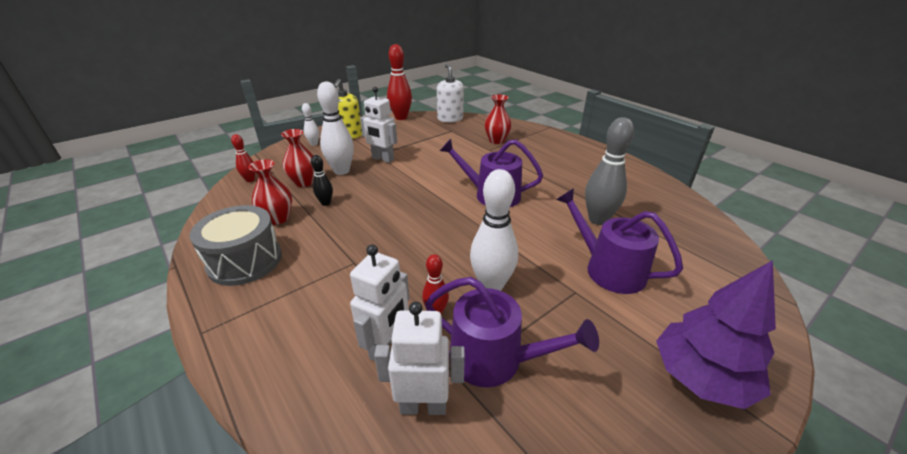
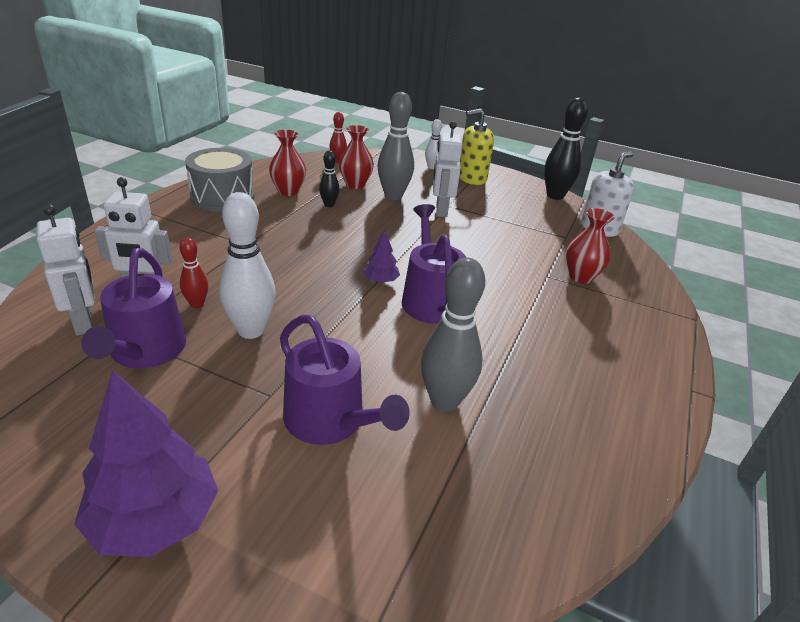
camera: 60 degrees right, 0 degrees up
(341, 171) = (393, 196): white bowling pin -> grey bowling pin
(401, 117) = (555, 196): red bowling pin -> black bowling pin
(458, 208) = (380, 281): none -> purple tree
(608, 269) = (330, 421): purple watering can -> purple watering can turned 120 degrees clockwise

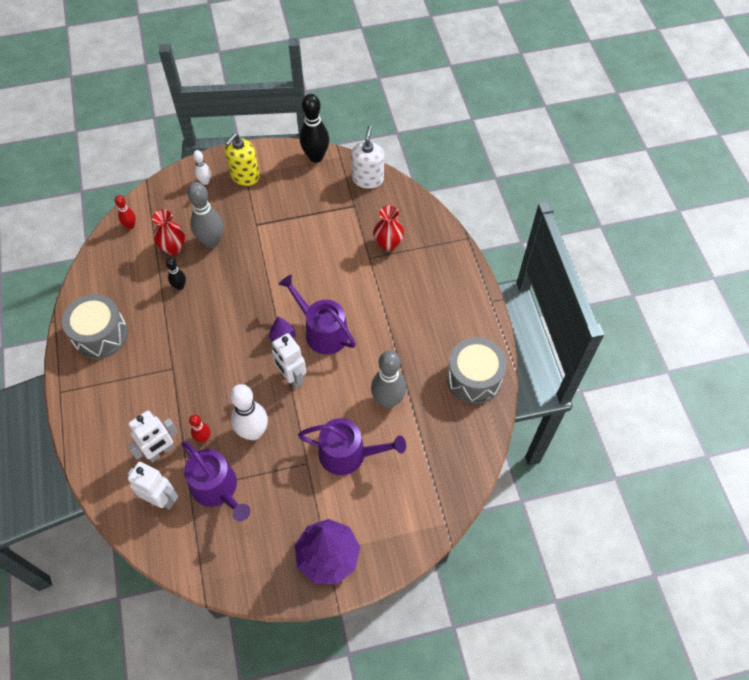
camera: 35 degrees left, 25 degrees up
(288, 191) = (137, 292): red vase -> none
(441, 210) = (257, 235): white robot -> white robot (292, 378)
(599, 455) = (474, 378): none -> grey drum

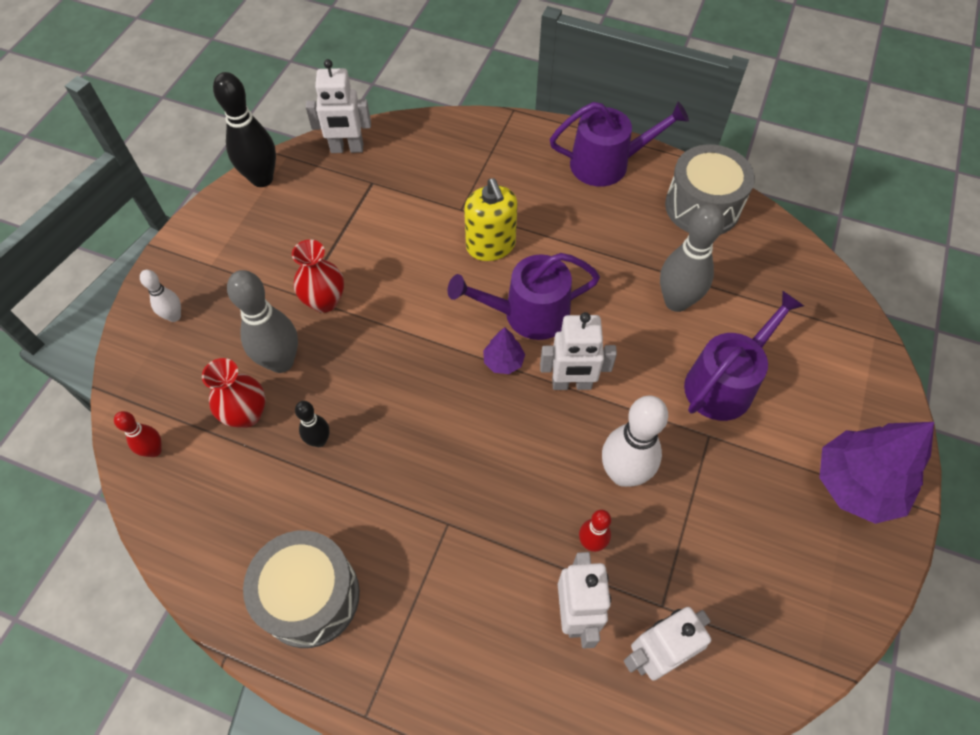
camera: 55 degrees left, 0 degrees up
(217, 489) = (683, 567): purple watering can -> purple watering can (607, 164)
(244, 176) = (212, 267): yellow soap dispenser -> yellow soap dispenser (491, 245)
(368, 179) = (347, 149): white soap dispenser -> white robot
(388, 244) = (458, 181): red vase -> red vase (324, 301)

